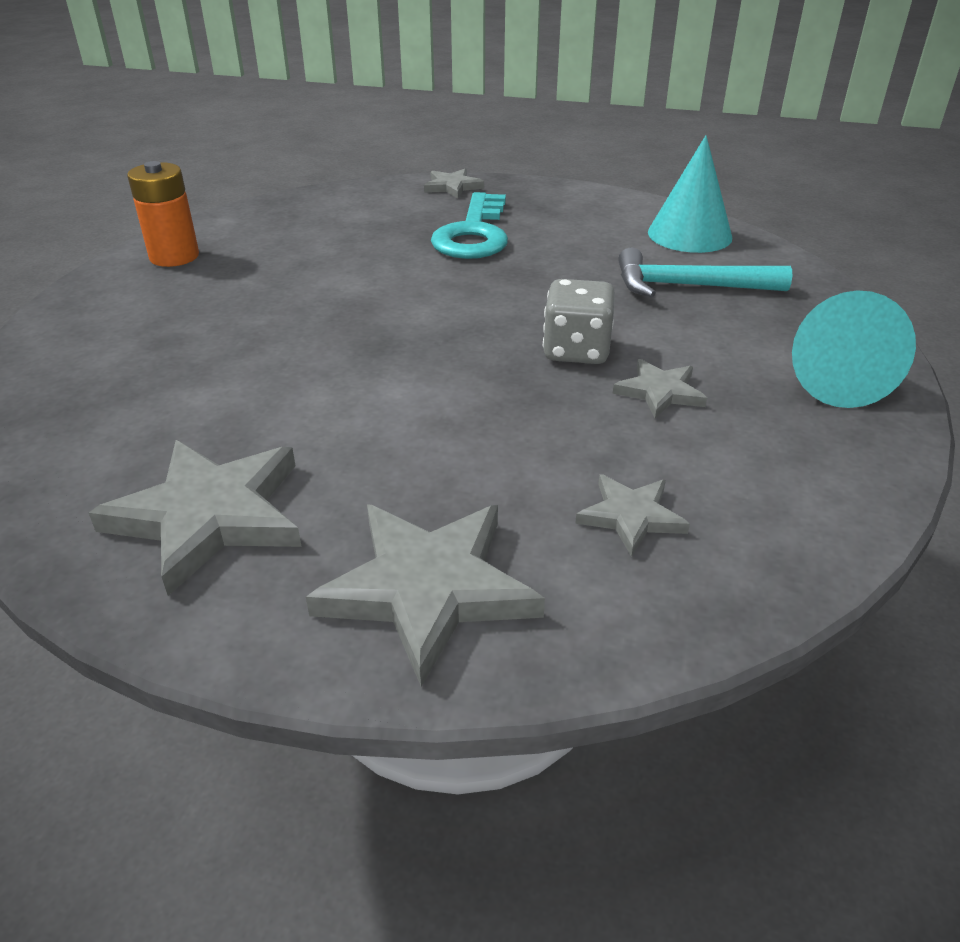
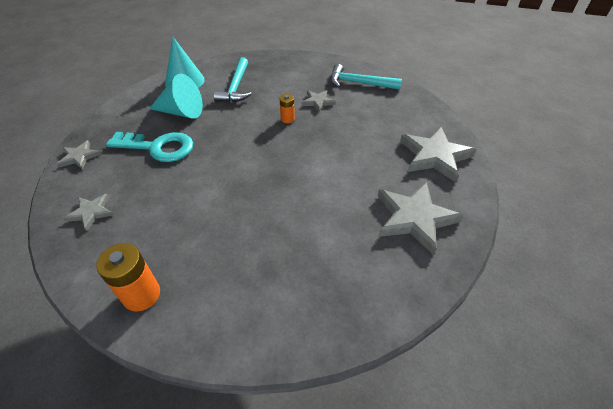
camera: 90 degrees left, 10 degrees up
(576, 350) = (287, 119): grey dice -> orange battery
(631, 516) = (389, 114): grey star -> grey star (91, 212)
(785, 466) = (359, 83): none -> turquoise hammer
(834, 379) = (308, 67): turquoise cone -> turquoise cone (181, 112)

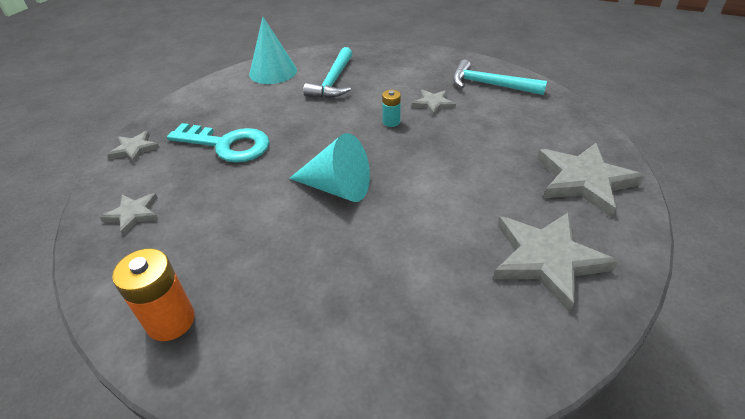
camera: 10 degrees right, 5 degrees down
(181, 112) = (262, 106): turquoise cone -> turquoise cone (337, 188)
(287, 119) = (391, 122): orange battery -> turquoise battery

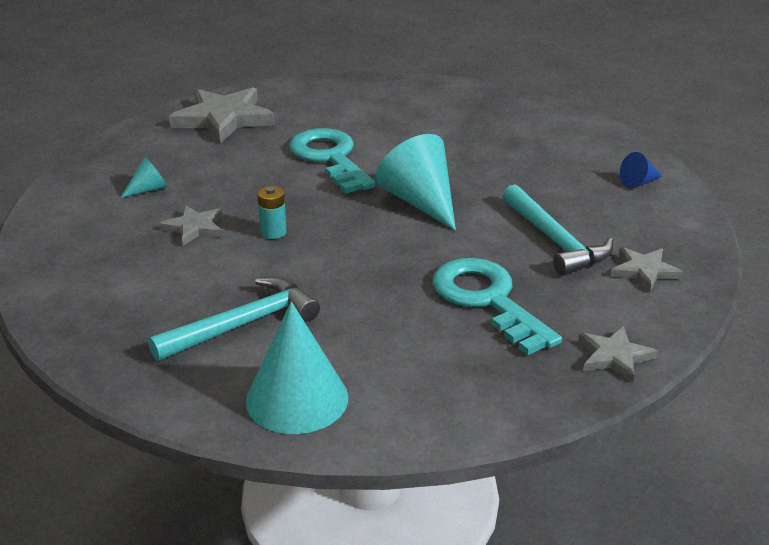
camera: 140 degrees left, 10 degrees down
(171, 321) = (639, 182): orange battery -> blue cone
(450, 190) = (330, 158): none -> turquoise key
(490, 85) = (93, 215): turquoise hammer -> turquoise hammer (555, 241)
(500, 109) = (148, 189): none -> turquoise cone
(547, 259) = (342, 104): grey star -> none

